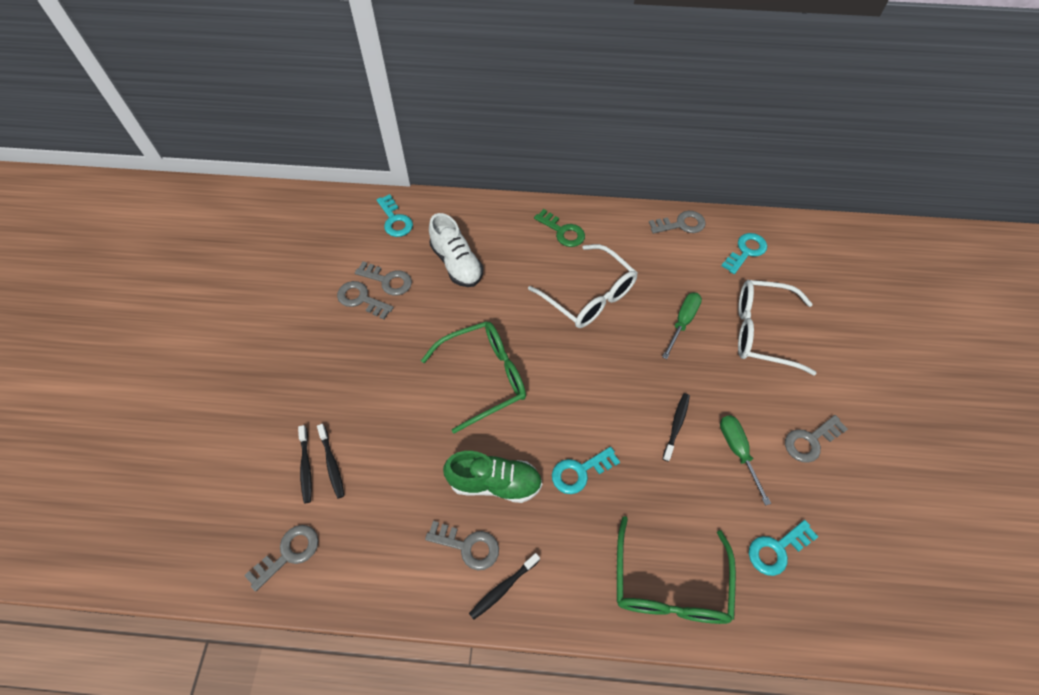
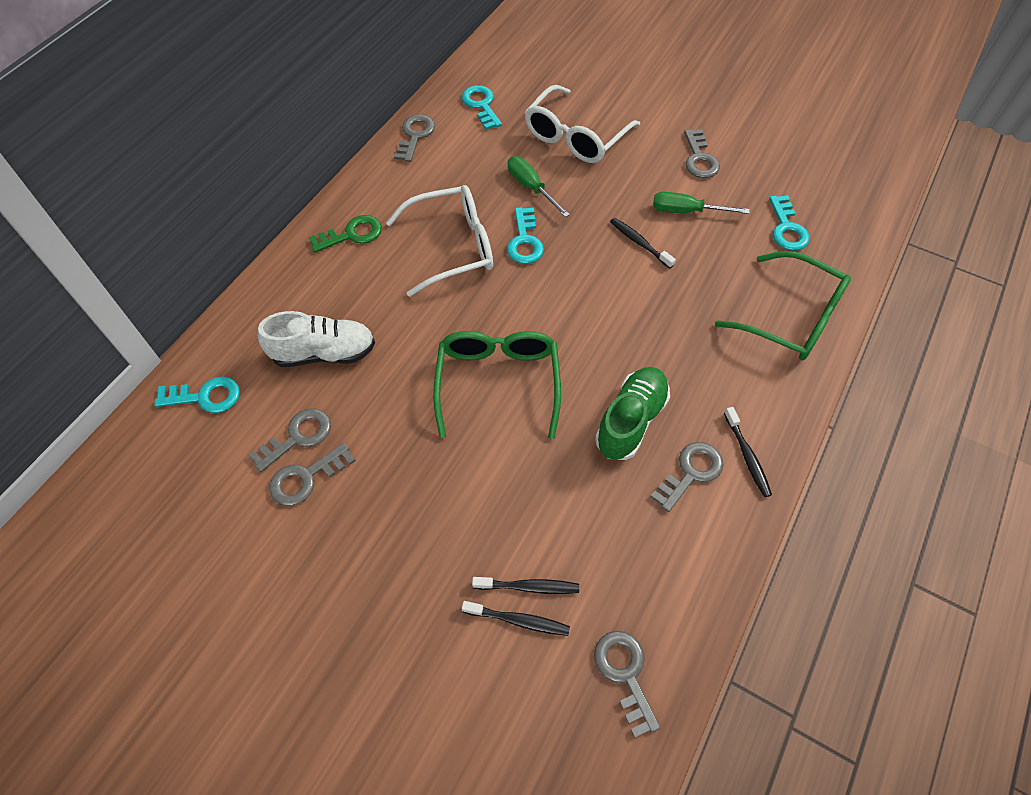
camera: 65 degrees left, 0 degrees up
(580, 472) = (652, 340): turquoise key -> turquoise key (525, 241)

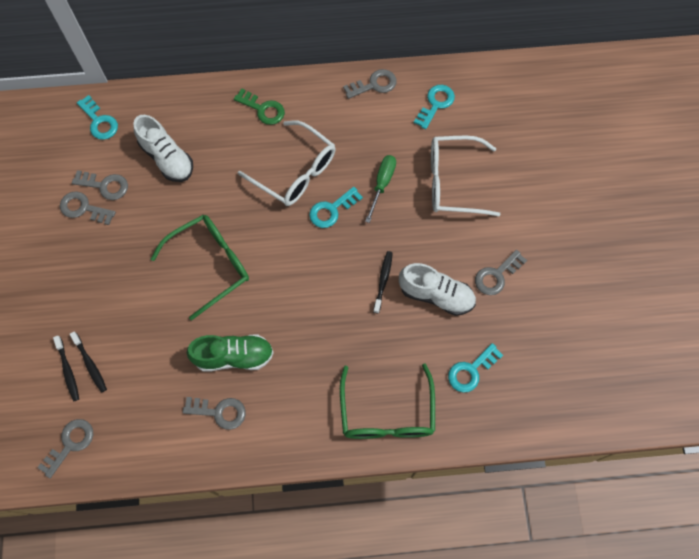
camera: 55 degrees right, 10 degrees up
(687, 211) = (436, 295): green screwdriver -> white shoe
(747, 456) = (253, 439): black toothbrush -> none

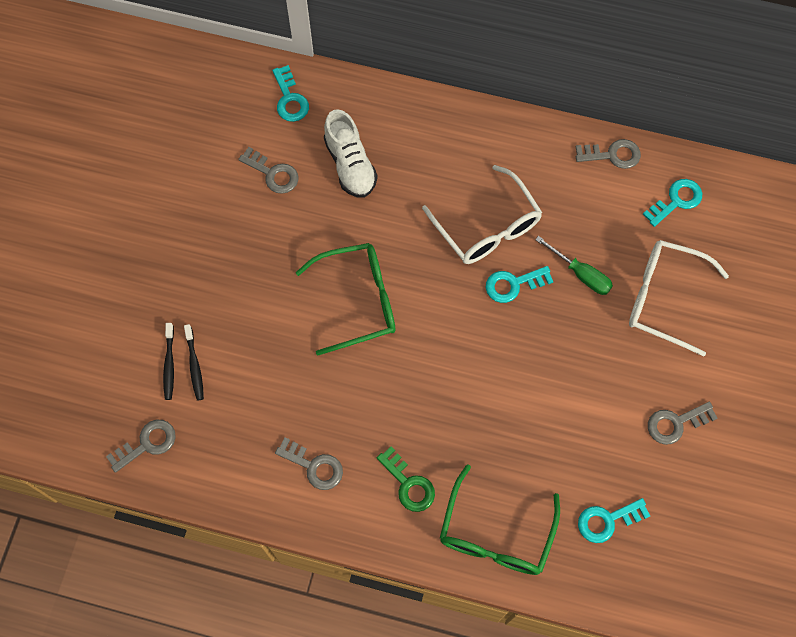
camera: 20 degrees right, 0 degrees up
(83, 208) = (242, 192): grey key -> none
(234, 356) = (350, 411): green shoe -> none
(263, 109) = (475, 143): green key -> green key (408, 484)
(382, 184) = (581, 274): green screwdriver -> green screwdriver turned 90 degrees clockwise
(383, 281) = (543, 385): black toothbrush -> none
(436, 295) = (598, 421): white shoe -> none

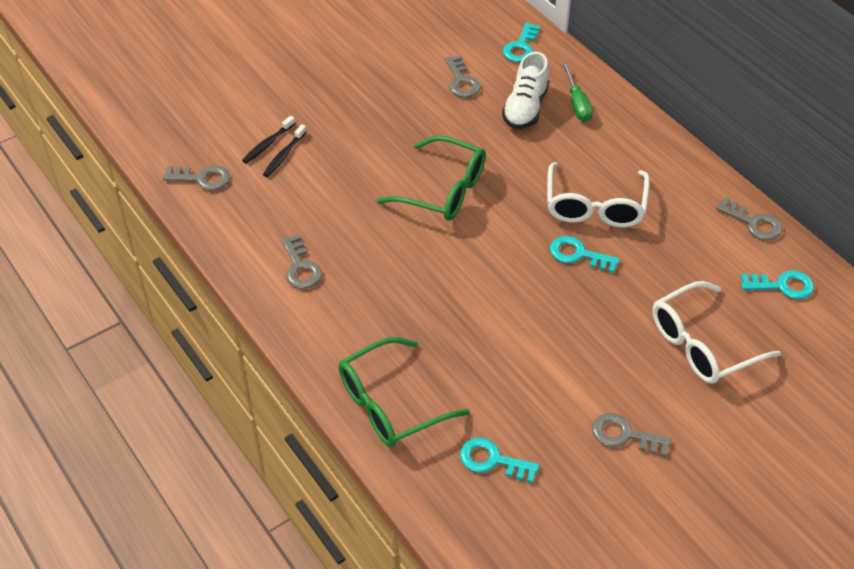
camera: 40 degrees right, 20 degrees down
(408, 484) = (358, 325): green key -> none
(581, 274) = (644, 282): green screwdriver -> green screwdriver (577, 103)
(665, 299) = (703, 344): white glasses -> white glasses turned 90 degrees counterclockwise

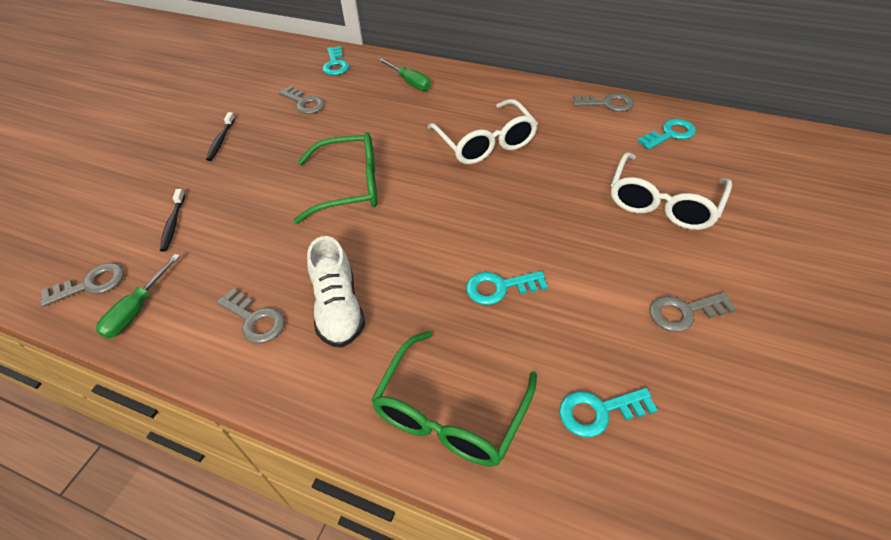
camera: 30 degrees left, 0 degrees up
(225, 216) = (137, 309): none -> green screwdriver
(267, 144) = (150, 221): black toothbrush -> black toothbrush (221, 140)
(525, 108) = (372, 100): white shoe -> white shoe (338, 308)
(578, 254) = (505, 183): turquoise key -> turquoise key (500, 288)

